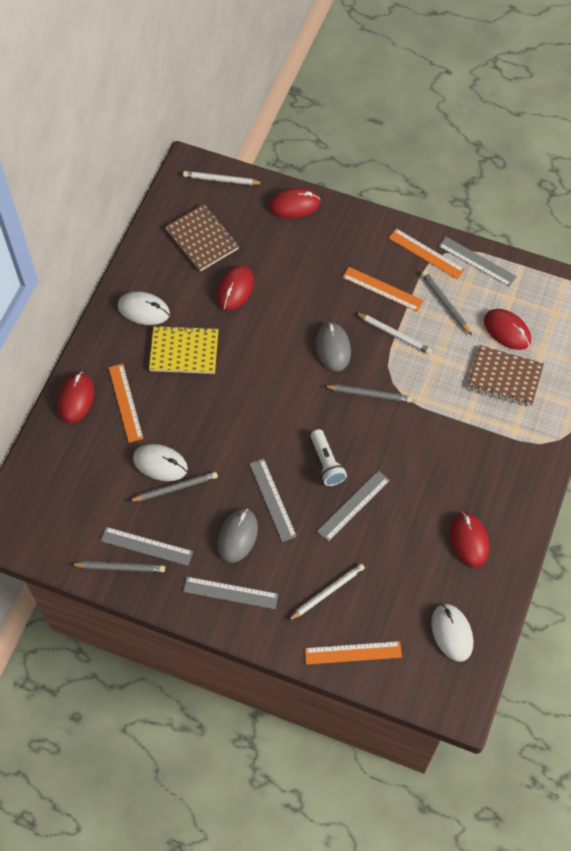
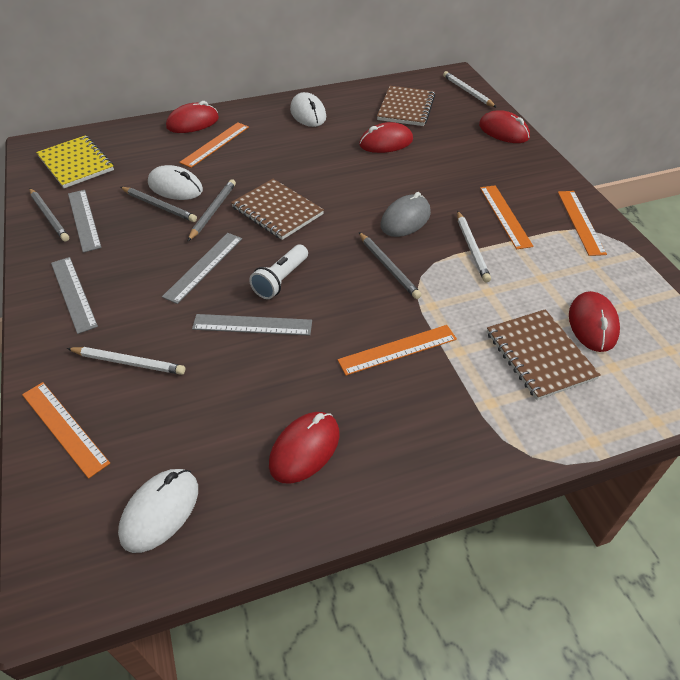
camera: 50 degrees right, 15 degrees down
(160, 464) = (175, 187): white mouse -> white mouse turned 45 degrees counterclockwise
(184, 351) = (296, 147): yellow notebook -> yellow notebook (76, 163)
(237, 536) = (142, 266): grey mouse -> none
(252, 417) = (277, 211): none -> brown notebook
(440, 443) = (398, 350): none -> orange ruler
(445, 303) = (552, 262): grey pencil -> grey pencil (213, 211)
(477, 261) = (627, 258): grey ruler -> none

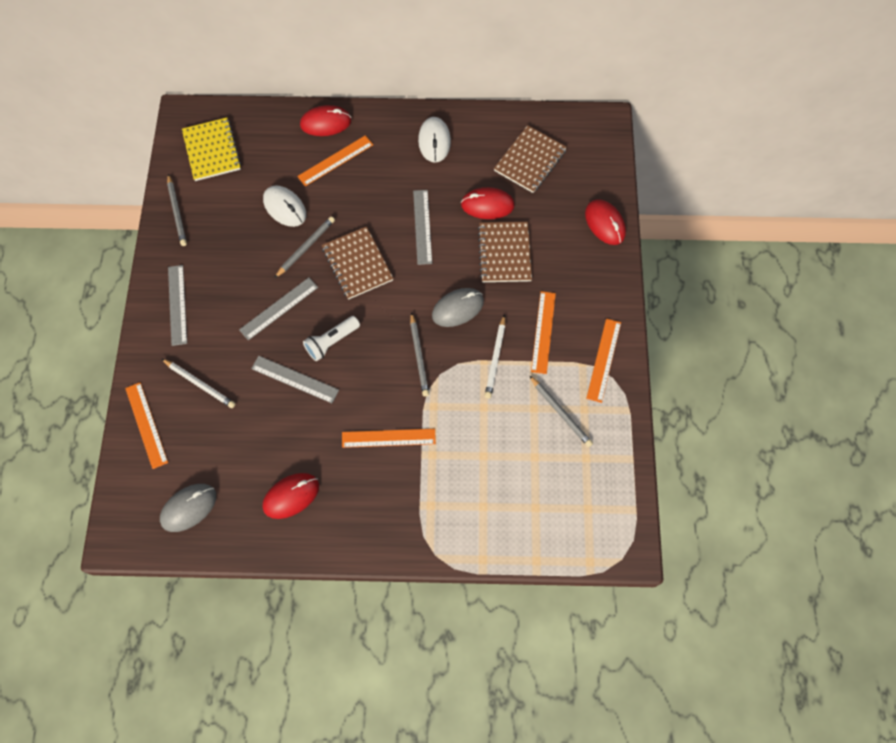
camera: 20 degrees right, 20 degrees up
(84, 220) = (203, 225): grey ruler -> grey ruler (422, 226)
(159, 206) = (265, 227): grey pencil -> grey pencil (560, 412)
(160, 511) = (189, 508): white mouse -> grey mouse
(467, 92) = (603, 153): white pencil -> none
(539, 355) = (488, 479): brown notebook -> brown notebook (504, 253)
(592, 324) = (545, 466): red mouse -> none

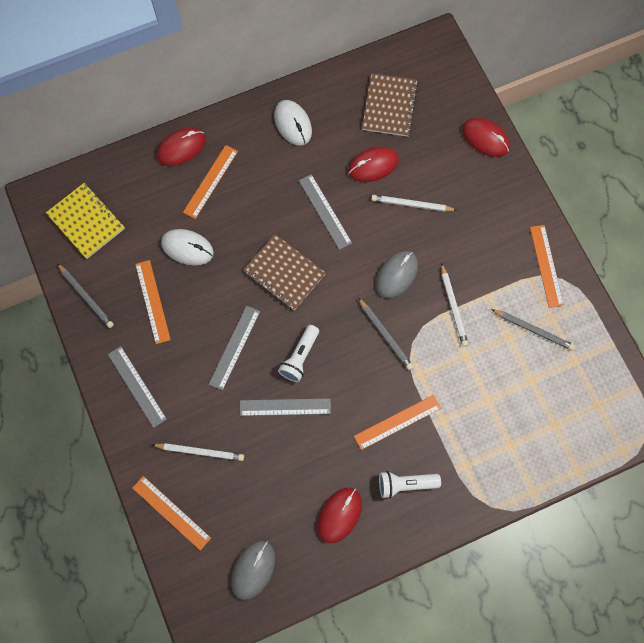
camera: 25 degrees left, 5 degrees up
(306, 247) = (228, 278): grey pencil -> none
(366, 496) = (405, 484): none -> white flashlight
(504, 253) = (411, 205): brown notebook -> white pencil
(543, 332) = (482, 263): orange ruler -> orange ruler (152, 301)

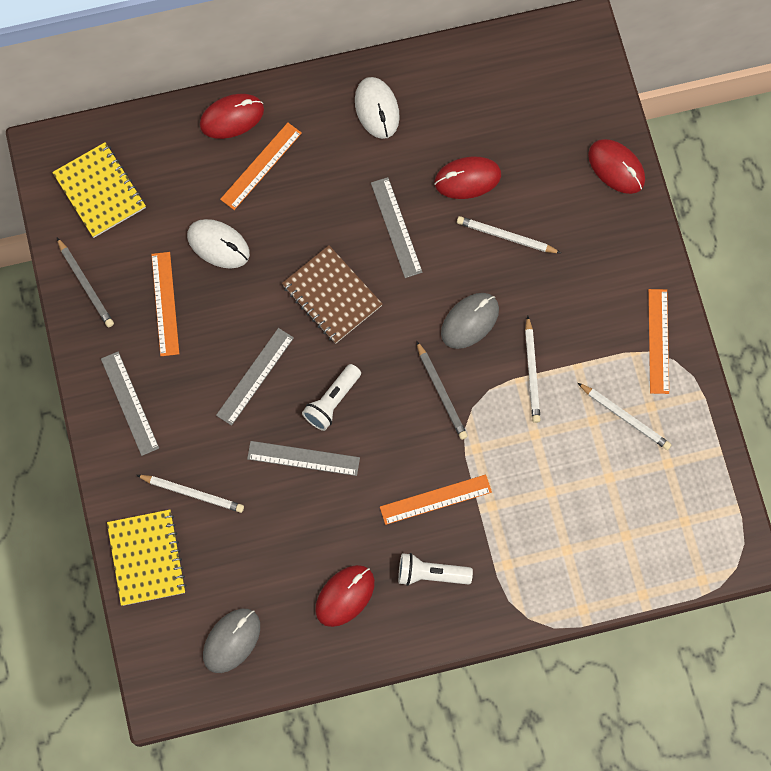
camera: 10 degrees right, 0 degrees up
(171, 512) = (146, 558): orange ruler -> yellow notebook
(389, 106) = (503, 106): brown notebook -> none
(533, 330) = (625, 417): grey pencil -> white pencil

